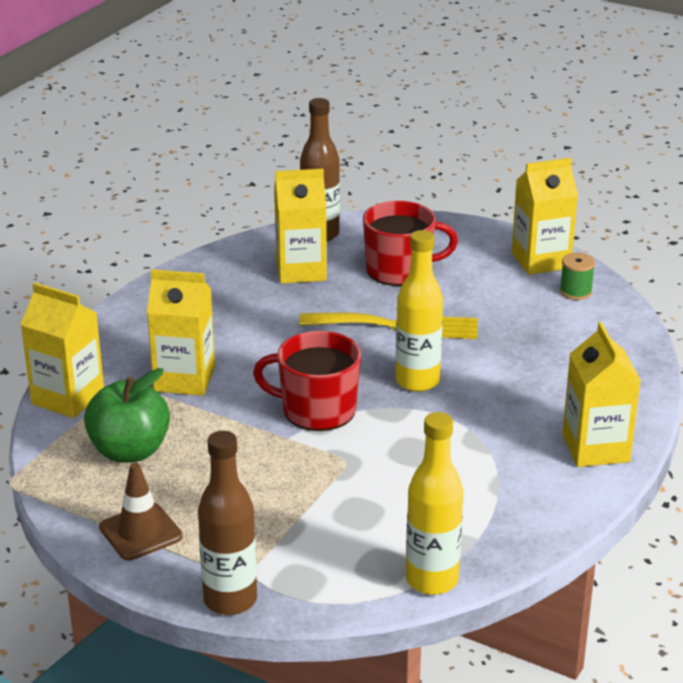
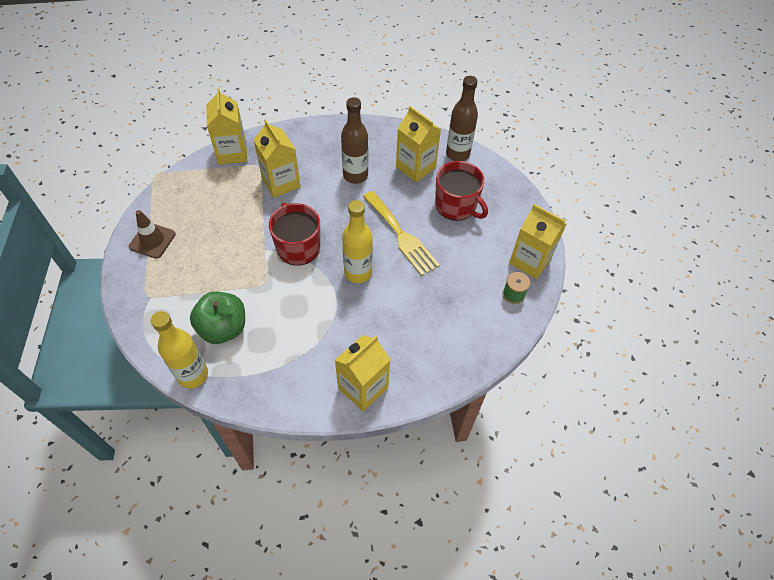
camera: 50 degrees right, 25 degrees up
(130, 451) = (209, 199): green apple -> green apple (223, 328)
(230, 600) = (125, 303): brown bottle -> brown bottle (355, 175)

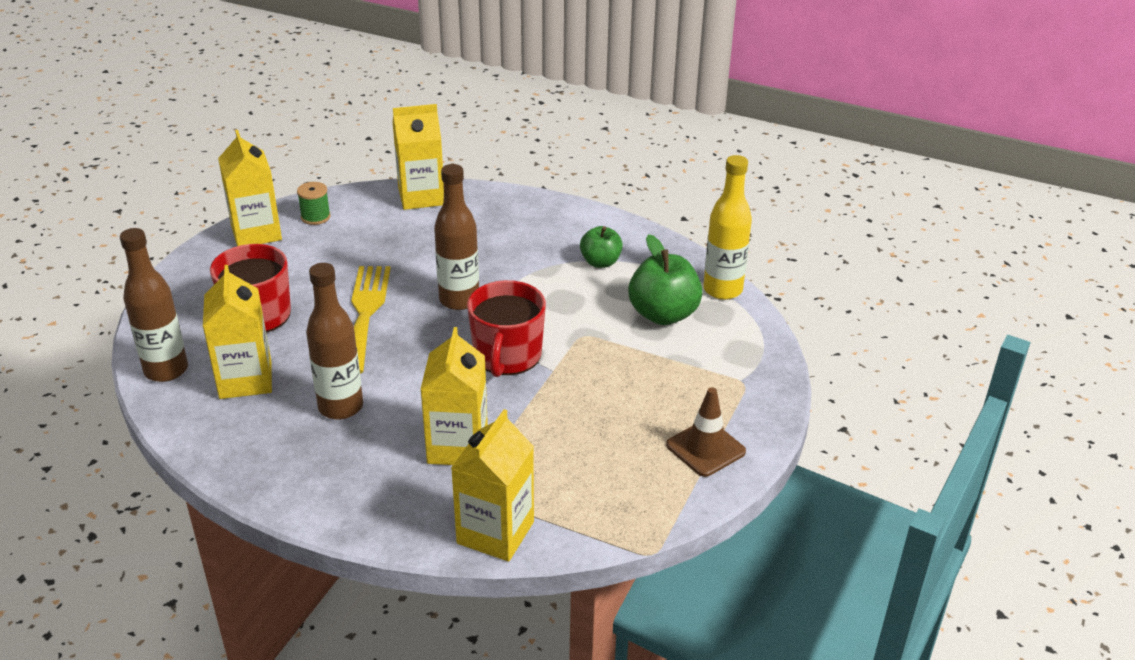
camera: 145 degrees left, 20 degrees down
(293, 357) = (600, 262): none -> green apple
(358, 273) = (459, 300): yellow bottle -> brown bottle
(363, 387) = (549, 216): yellow carton -> yellow carton (421, 197)

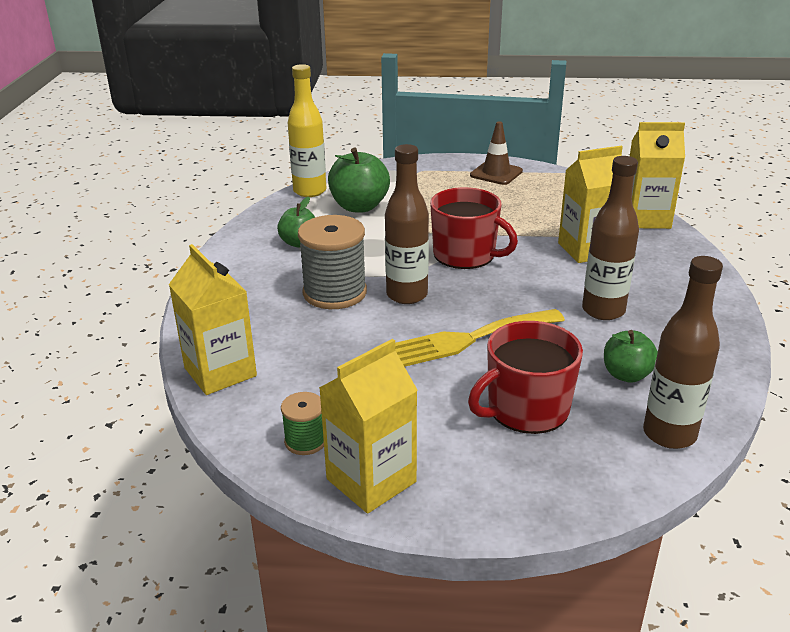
camera: 110 degrees left, 5 degrees down
(245, 380) = (626, 375): yellow carton -> green apple
(493, 263) = (335, 293): none -> grey spool
(507, 355) = (465, 255): red mug -> red mug turned 45 degrees clockwise

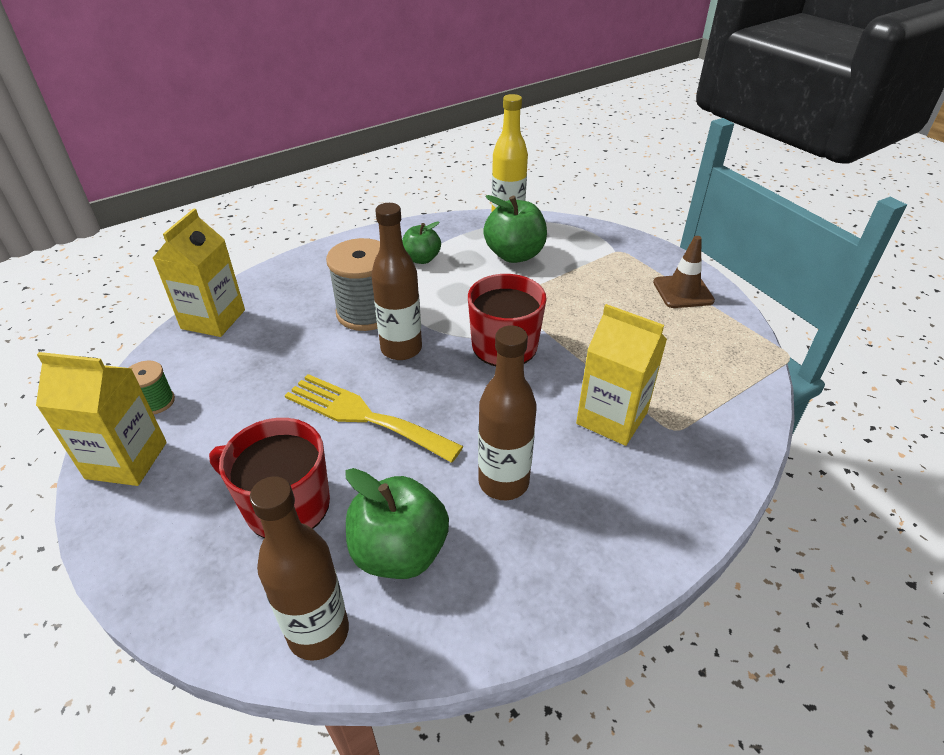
camera: 50 degrees right, 10 degrees up
(626, 375) = (399, 552): green apple -> green apple, size x1.61
(645, 219) = (737, 432): yellow carton -> none

